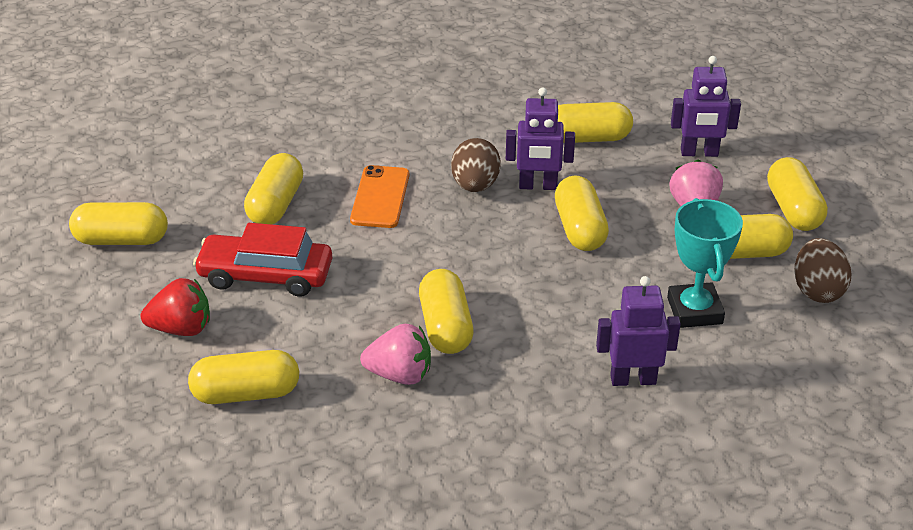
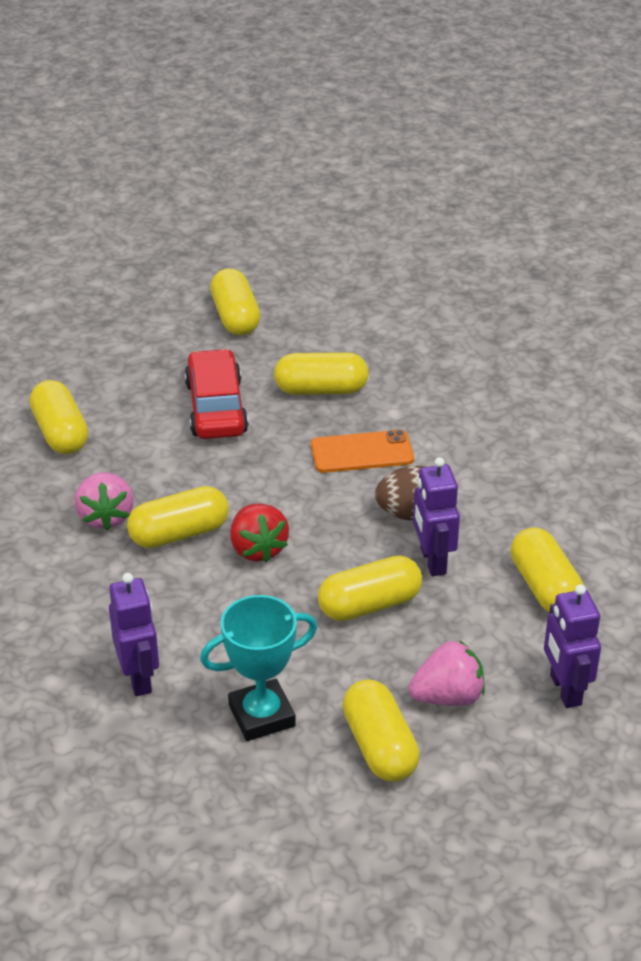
camera: 75 degrees right, 0 degrees up
(181, 328) = (131, 379): red strawberry -> red strawberry (257, 549)
(793, 209) = (487, 791): yellow capsule -> none
(817, 290) = (334, 824): brown egg -> none

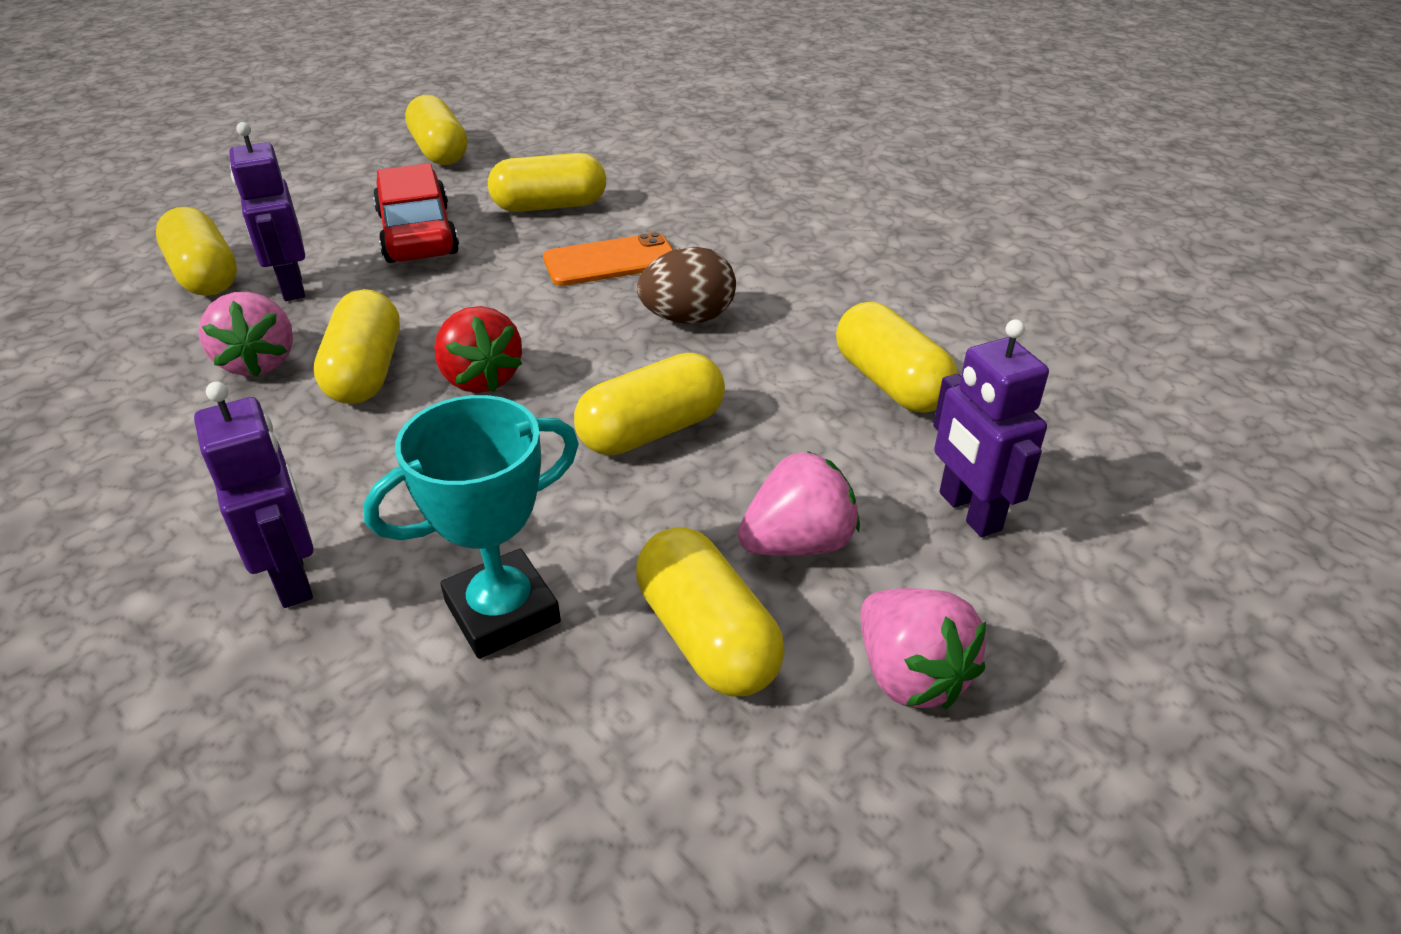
camera: 10 degrees left, 0 degrees up
(179, 534) = (366, 372): yellow capsule -> yellow capsule turned 60 degrees counterclockwise
(432, 561) = (729, 368): purple robot -> purple robot (292, 287)
(492, 784) = (909, 675): none -> pink strawberry

